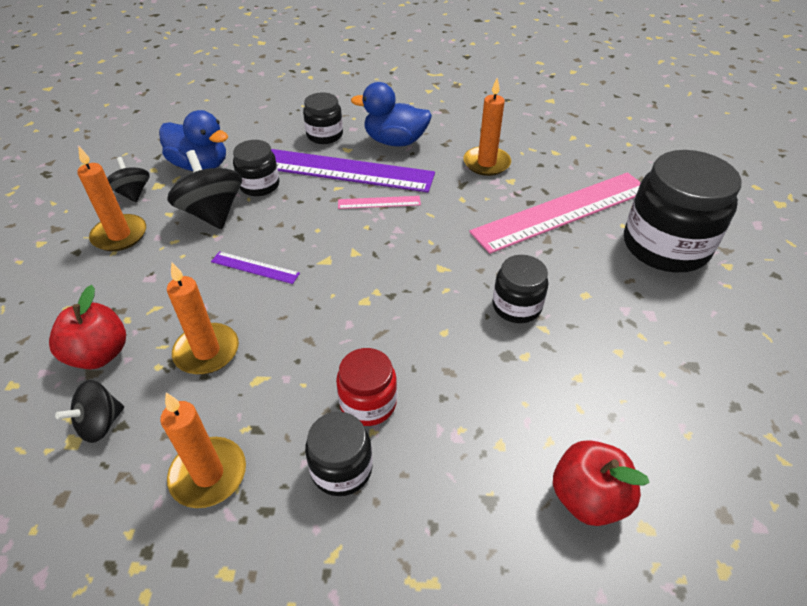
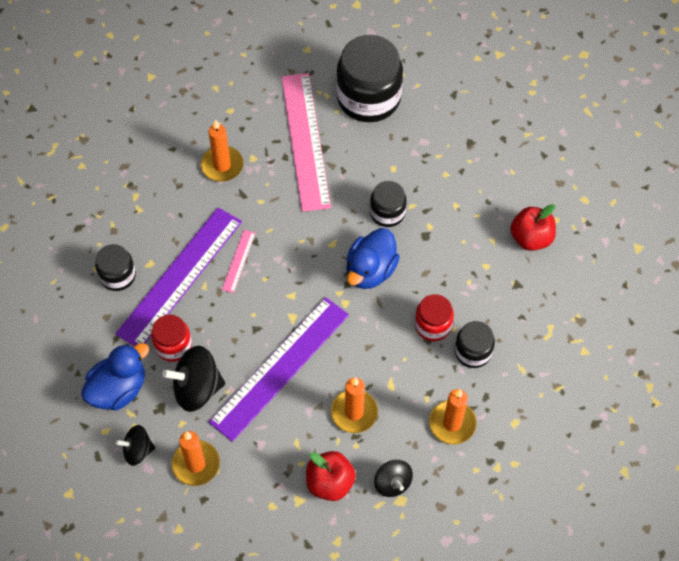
camera: 70 degrees left, 15 degrees up
(255, 267) = (280, 367): purple ruler -> purple ruler, size x2.40
(259, 185) = (173, 345): black jar -> red jar
(395, 141) = (156, 222): blue duck -> blue duck (370, 271)

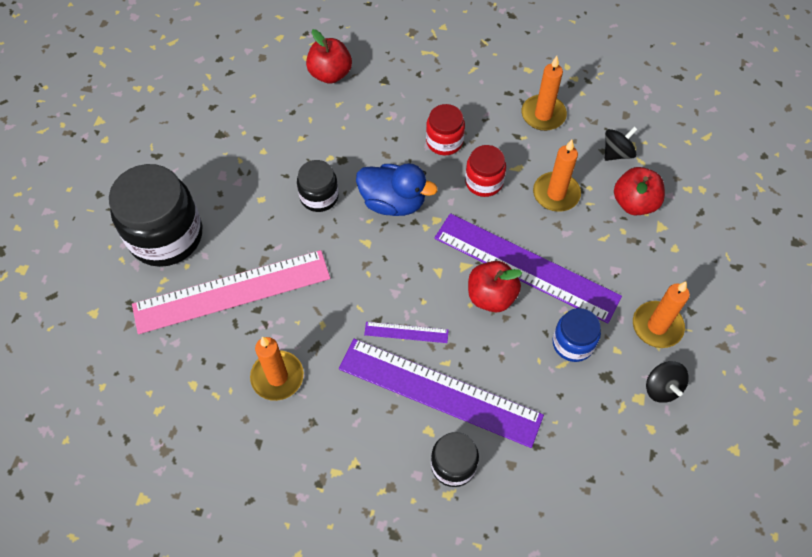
camera: 100 degrees left, 0 degrees up
(118, 389) = (598, 426): blue duck -> none
(173, 345) = (528, 379): red jar -> red jar (484, 182)
(197, 388) = (573, 343): black spinning top -> blue jar
(238, 261) = (406, 332): pink ruler -> purple ruler
(257, 332) = (491, 296): none -> red apple
(473, 352) = (465, 107): black jar -> none

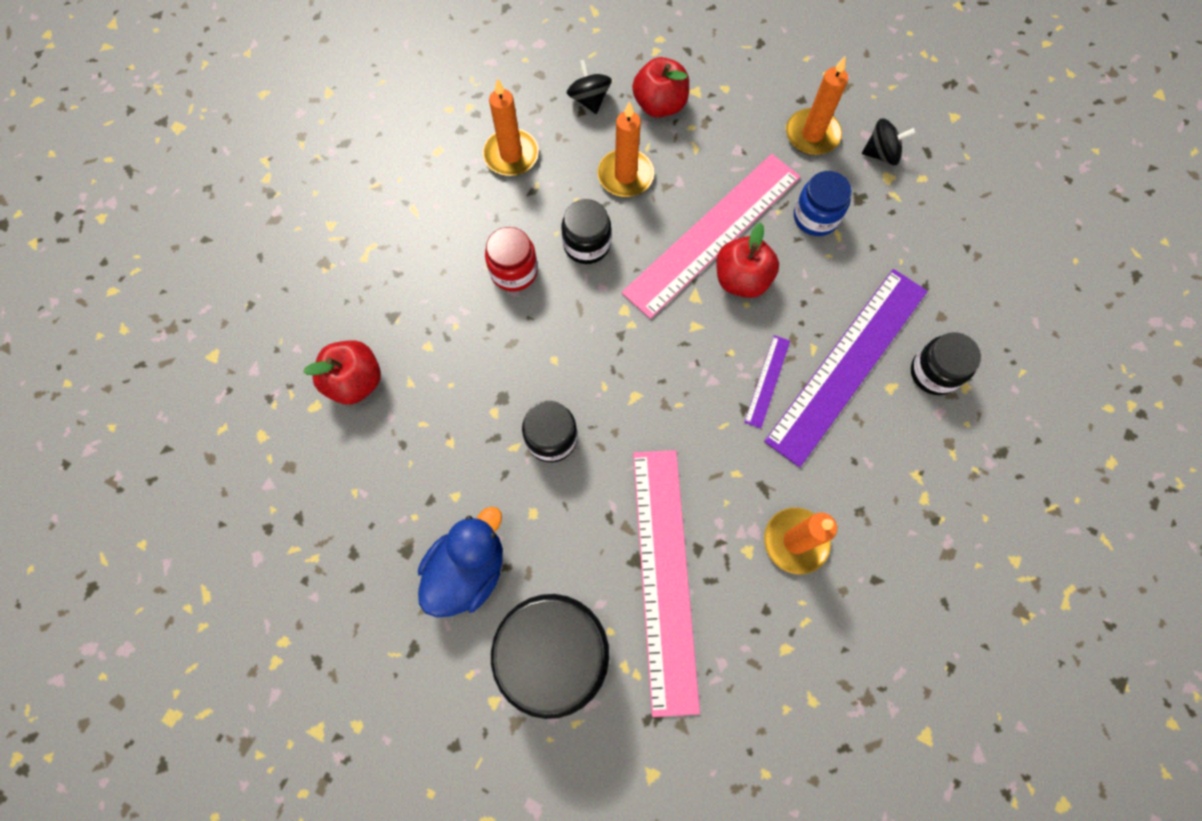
camera: 75 degrees left, 10 degrees up
(393, 202) = (586, 352): blue duck -> blue duck (468, 570)
(484, 182) = (586, 244): red jar -> black jar
(526, 267) = (713, 234): purple ruler -> pink ruler

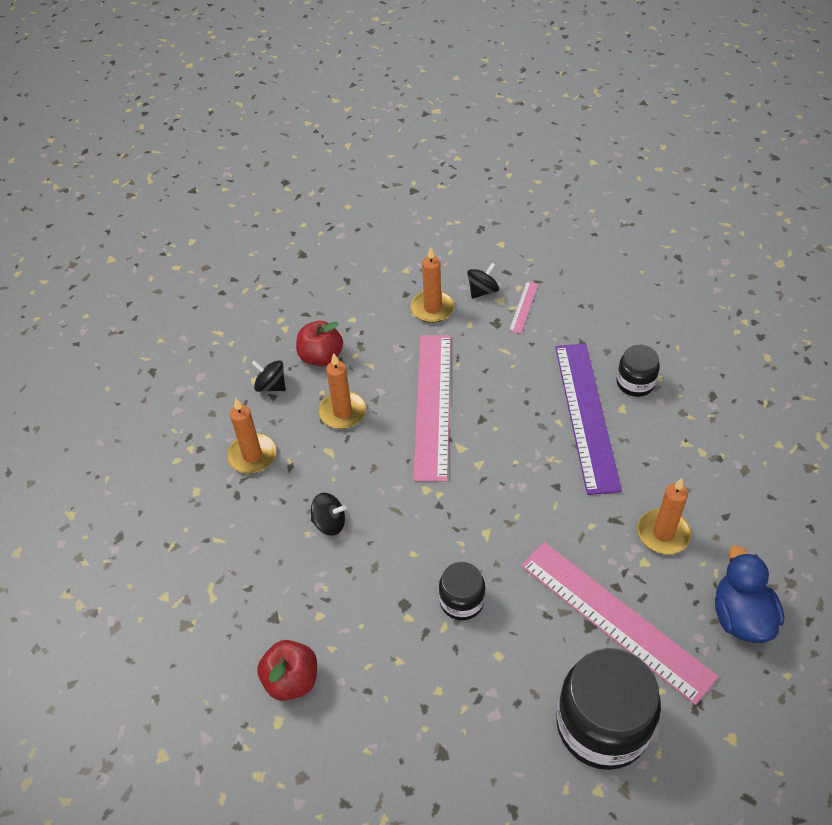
camera: 40 degrees left, 20 degrees down
(468, 570) = (495, 727): blue duck -> blue duck (741, 616)
(514, 271) = (329, 523): red jar -> black spinning top
(586, 244) = (361, 470): black jar -> none
(741, 279) = (477, 417): red apple -> none
(767, 381) = (552, 460): purple ruler -> none
(815, 217) = (482, 351): blue jar -> none
(905, 203) = (523, 307): none -> pink ruler

